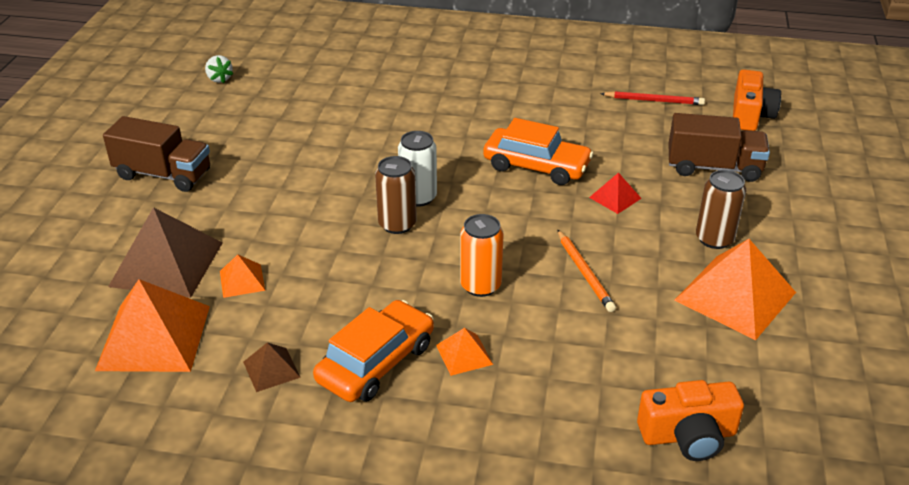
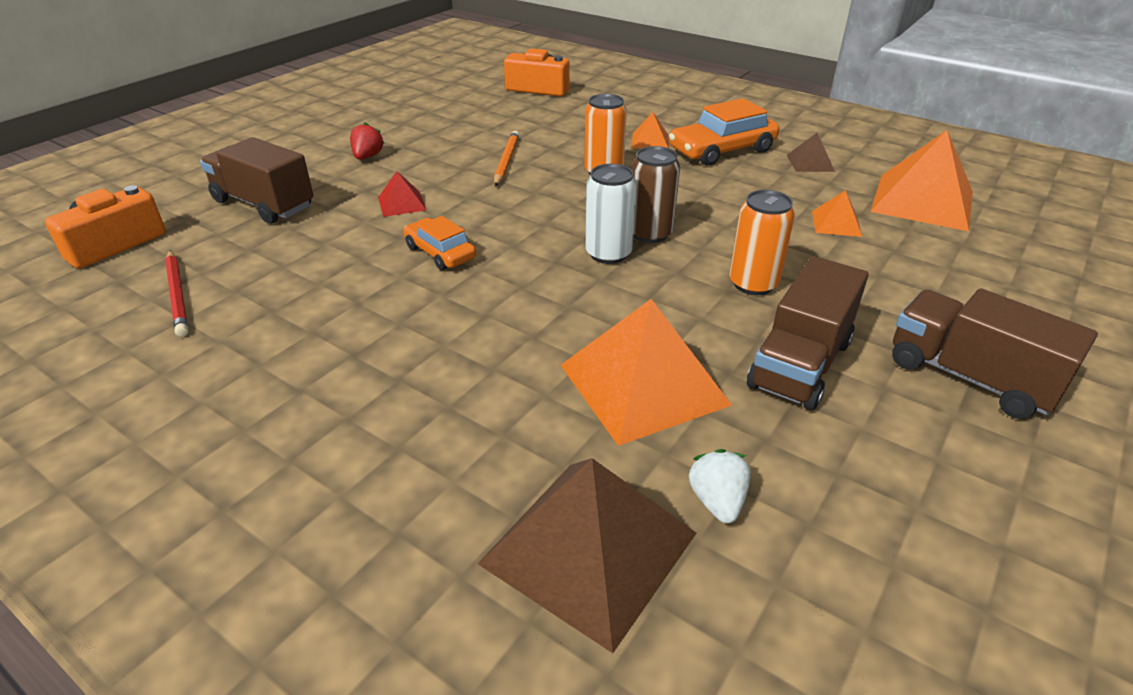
camera: 155 degrees left, 0 degrees up
(166, 264) = (927, 256): brown pyramid -> brown pyramid (589, 548)
(219, 79) = (901, 621): white strawberry -> white strawberry (717, 501)
(265, 157) = (800, 364): none -> brown truck
(303, 201) = (753, 284): none -> orange can
(536, 166) = (440, 253): orange car -> orange car, size x0.62
(654, 101) = (177, 295): red pencil -> red pencil turned 150 degrees counterclockwise
(714, 239) = (367, 157): brown can -> red strawberry
(735, 296) = (412, 127): orange pyramid -> orange pyramid (643, 384)

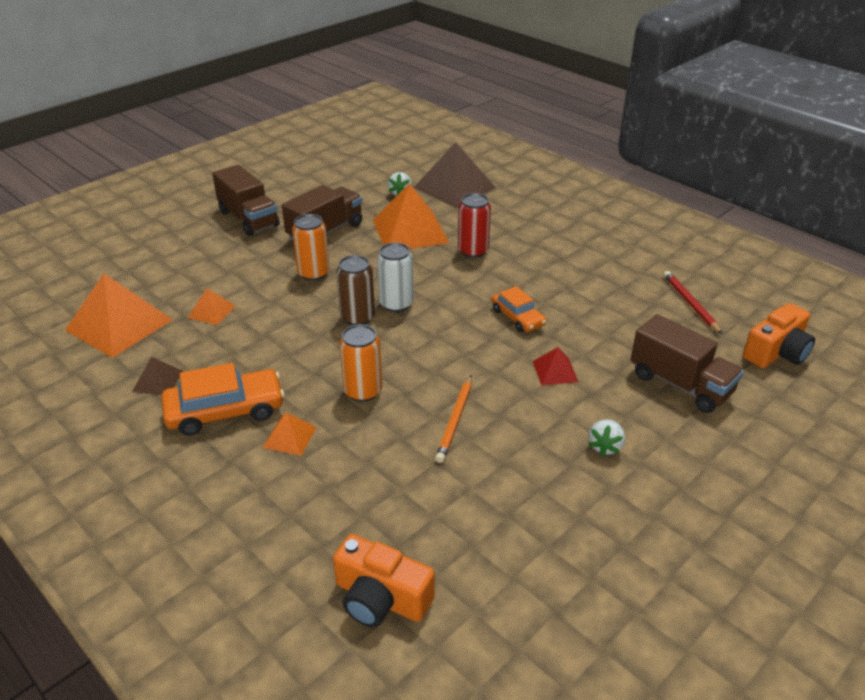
camera: 170 degrees left, 0 degrees up
(367, 157) = (605, 446): red strawberry -> white strawberry
(514, 351) = (473, 251): none -> red can

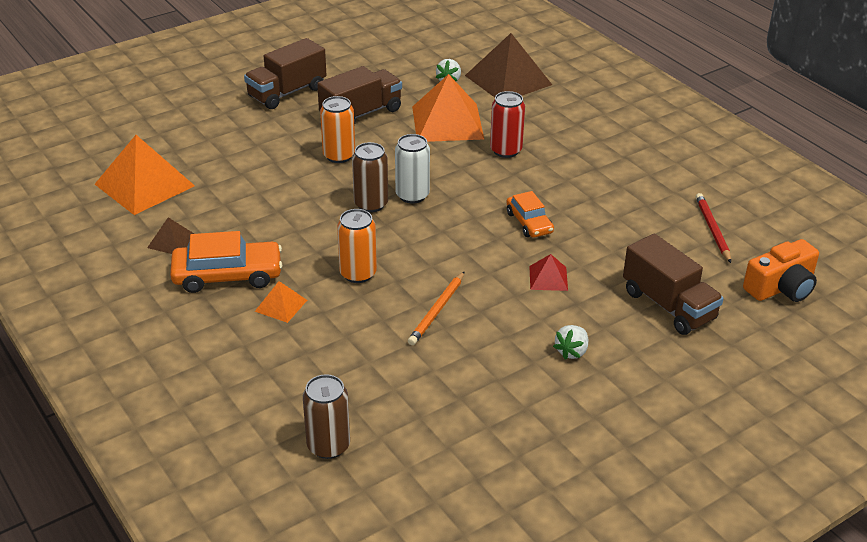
camera: 10 degrees right, 0 degrees up
(211, 311) = (232, 182): orange pyramid -> none
(248, 219) = (287, 92): brown truck -> brown truck turned 75 degrees clockwise
(381, 598) = (328, 446): orange camera -> brown can

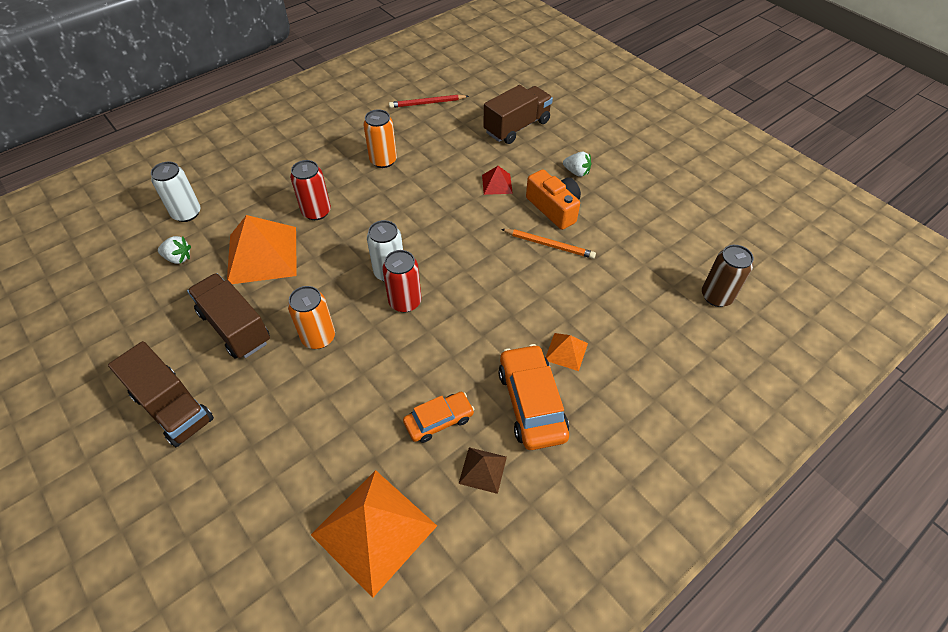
camera: 95 degrees left, 15 degrees up
(358, 273) = (511, 300): orange can -> orange can (383, 160)
(371, 204) = (405, 302): brown can -> red can
(508, 80) = (186, 213): brown pyramid -> white can
(529, 222) = (426, 195): orange car -> orange car (439, 420)
(781, 287) = (488, 79): orange camera -> orange camera (554, 208)

